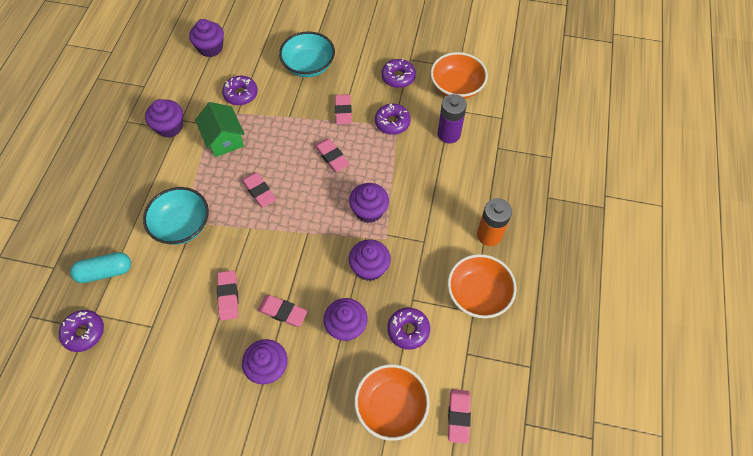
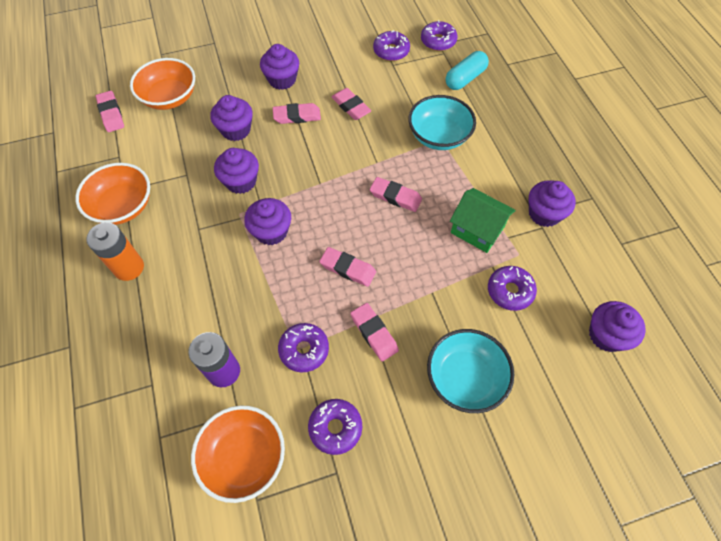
camera: 150 degrees right, 0 degrees up
(408, 330) = (179, 150): purple donut -> purple donut (391, 51)

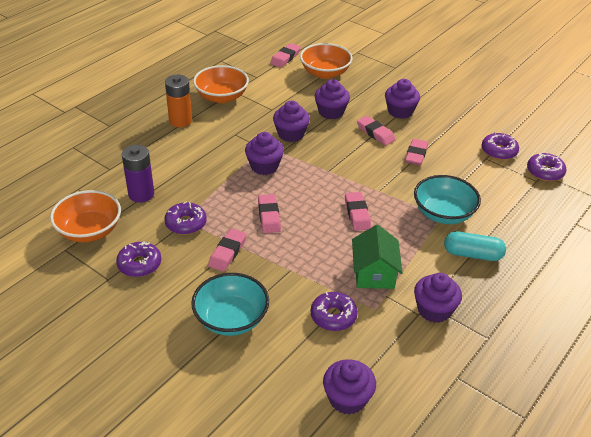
camera: 55 degrees right, 20 degrees down
(465, 78) = (524, 204): turquoise capsule -> turquoise capsule (472, 254)

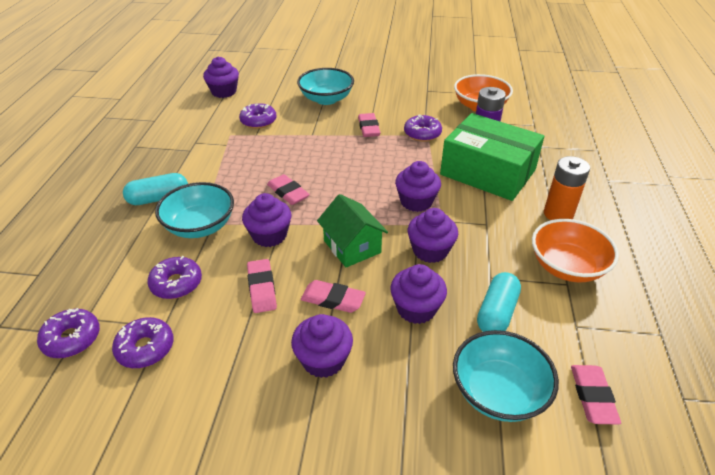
camera: 150 degrees right, 0 degrees up
(139, 264) = (419, 102): purple donut -> purple donut (176, 283)
(182, 165) = (487, 172): none -> green box
(269, 216) = (364, 162): pink eraser -> none
(289, 95) = (497, 313): none -> turquoise capsule
(325, 73) = (498, 392): orange bowl -> turquoise bowl
(374, 273) = (243, 154): green house -> green house (352, 246)
(434, 310) = (183, 148): purple cupcake -> purple cupcake (269, 235)

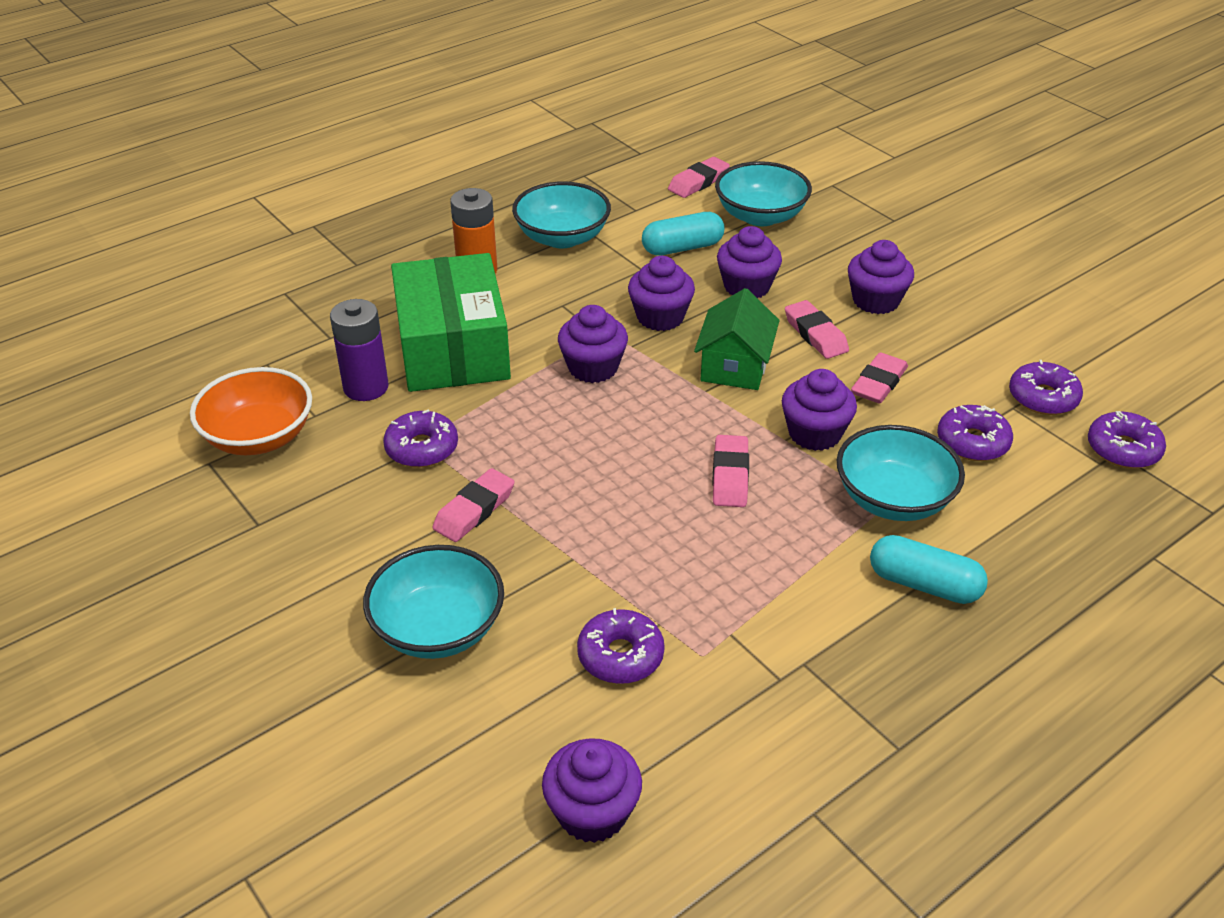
camera: 135 degrees left, 0 degrees up
(567, 267) = (562, 237): orange bowl -> turquoise bowl

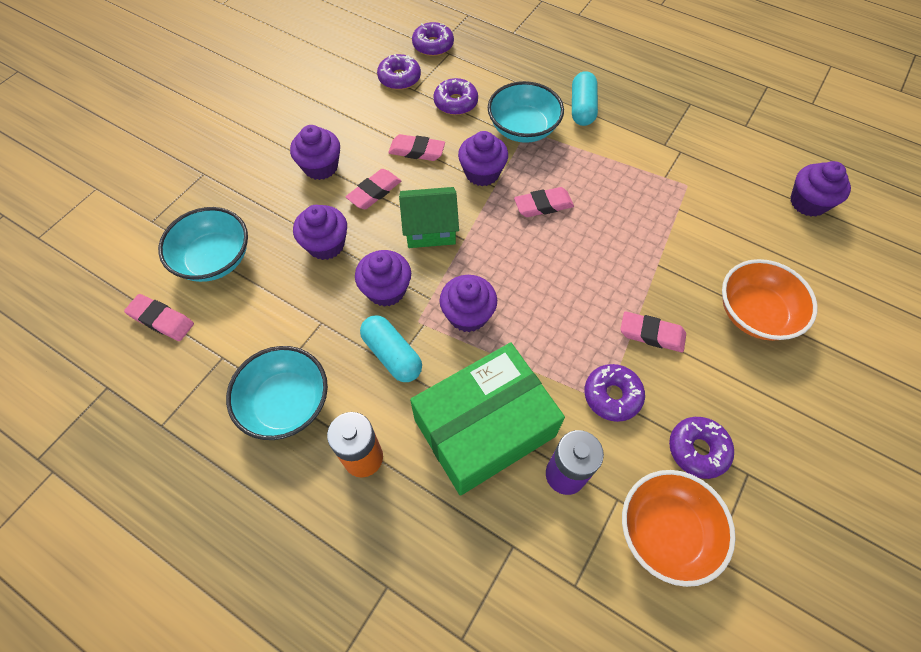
camera: 110 degrees left, 20 degrees up
(438, 628) = (754, 313): turquoise bowl -> orange bowl
(620, 655) = (712, 219): purple donut -> purple donut (697, 449)
(682, 247) = (279, 302): turquoise capsule -> turquoise capsule (392, 355)

